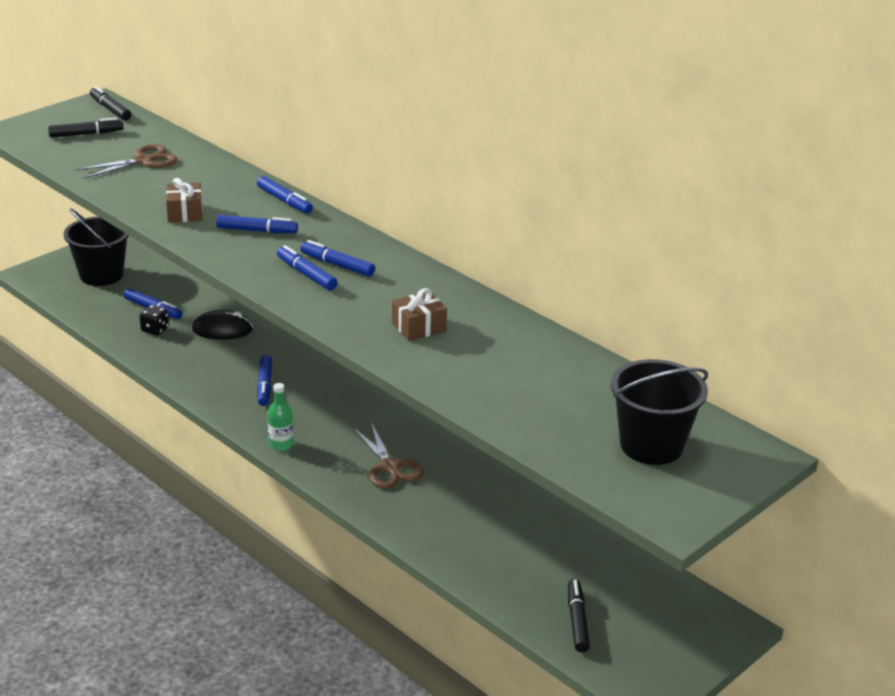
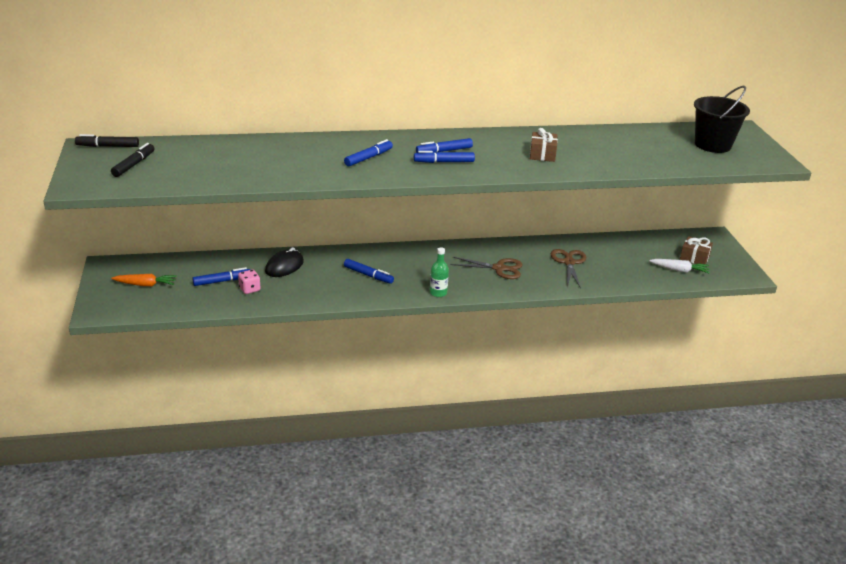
camera: 55 degrees left, 0 degrees up
(101, 275) = (145, 285): black bucket -> orange carrot
(143, 161) = (212, 160): brown scissors -> brown scissors (569, 262)
(155, 330) = (249, 289): black dice -> pink dice
(185, 213) = (311, 170): brown gift -> brown gift (694, 258)
(284, 201) = (341, 139): blue marker -> none
(577, 620) = (679, 270): black marker -> white carrot

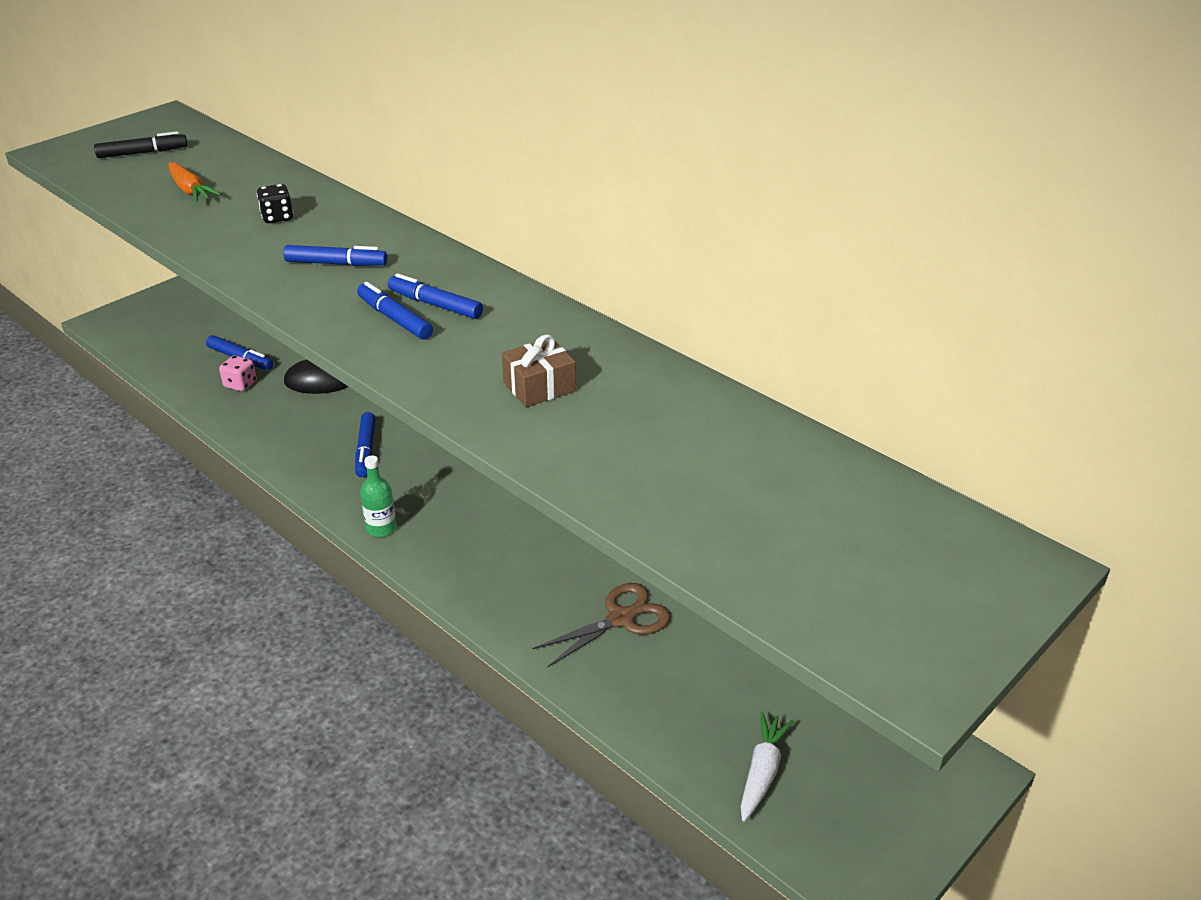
camera: 55 degrees right, 5 degrees up
(108, 146) = (177, 123): black marker -> none
(145, 285) = (185, 319): orange carrot -> orange carrot (190, 190)
(292, 156) = (277, 217): none -> black dice
(499, 268) = (515, 554): brown scissors -> none
(679, 270) = (762, 772): white carrot -> white carrot turned 135 degrees counterclockwise
(694, 258) = (838, 775): brown gift -> none
(712, 145) = (869, 555): black bucket -> none

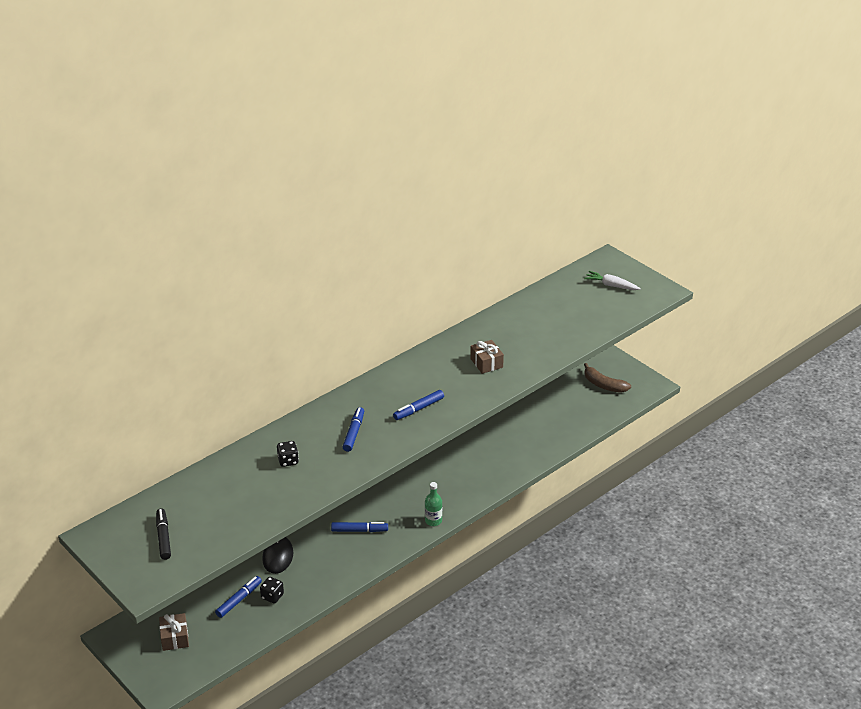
camera: 85 degrees left, 0 degrees up
(186, 320) = (175, 638): none -> brown gift
(190, 190) = (236, 504): orange carrot -> none
(240, 384) = (272, 596): pink dice -> black dice
(435, 305) = (406, 395): blue marker -> none
(621, 619) = (510, 436): brown scissors -> none
(762, 772) = (599, 403): white carrot -> white carrot (611, 285)
(835, 780) = (604, 385): none -> brown banana

